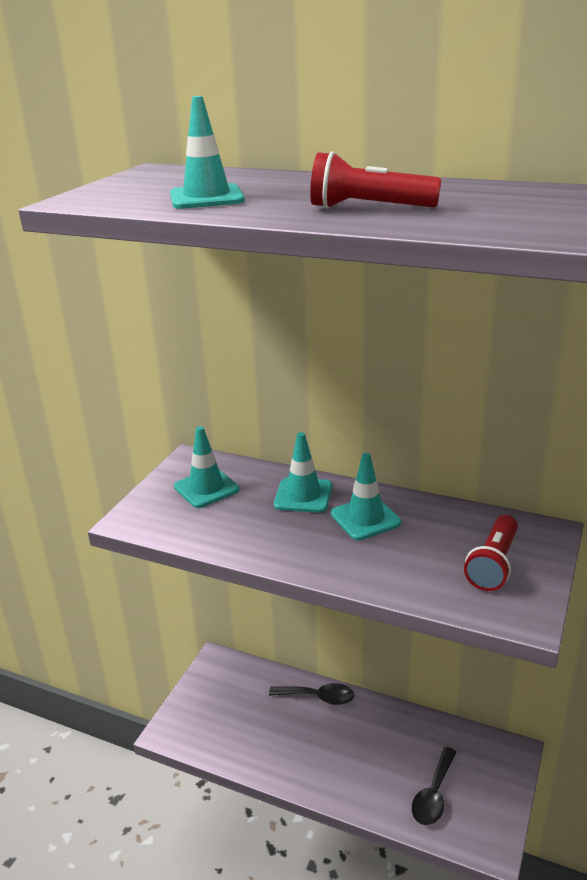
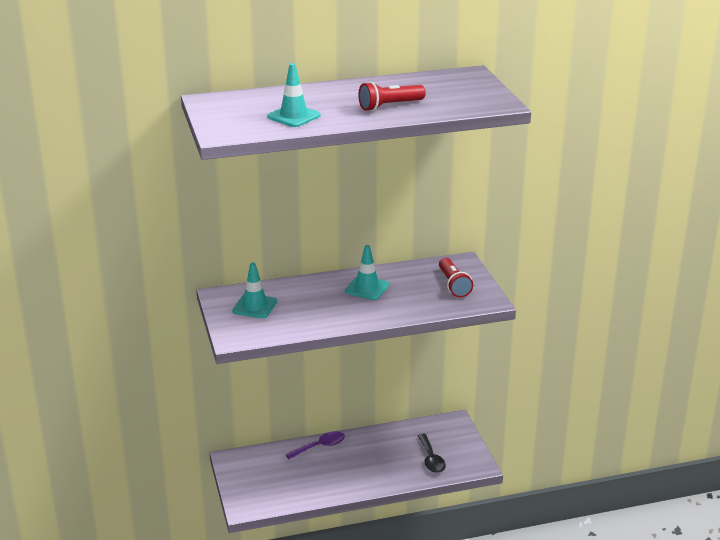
camera: 40 degrees left, 0 degrees up
(303, 495) = (318, 289): turquoise traffic cone -> none
(318, 697) = (320, 446): black spoon -> purple spoon

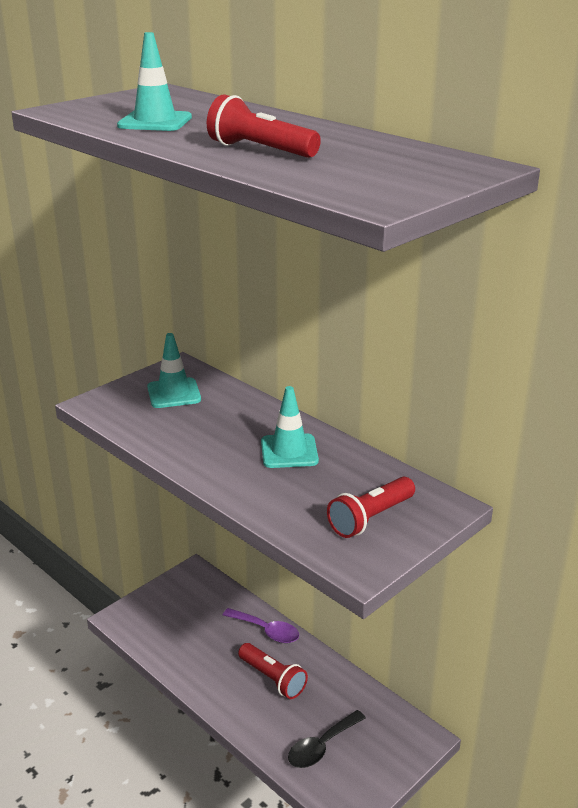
camera: 60 degrees right, 0 degrees up
(364, 459) = (273, 679): none -> red flashlight

